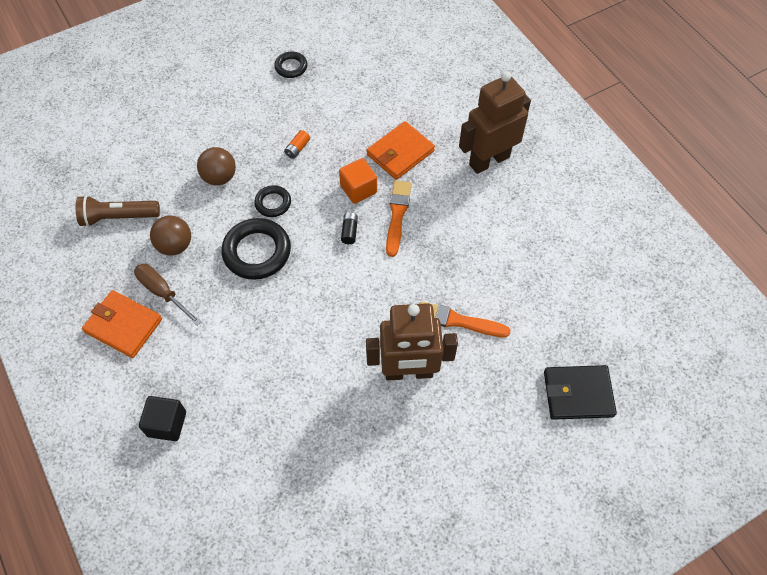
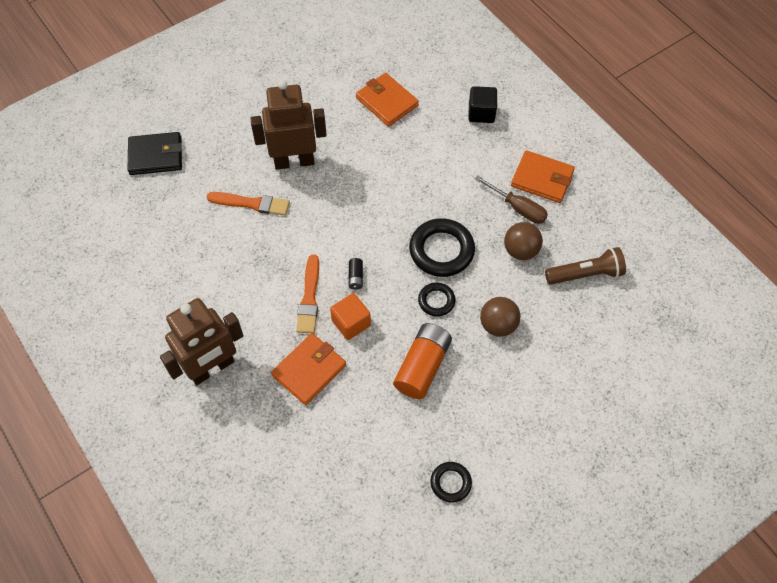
camera: 175 degrees right, 0 degrees up
(284, 452) = (387, 102): none -> orange wallet
(297, 148) = (422, 366): orange battery -> orange battery, size x2.28

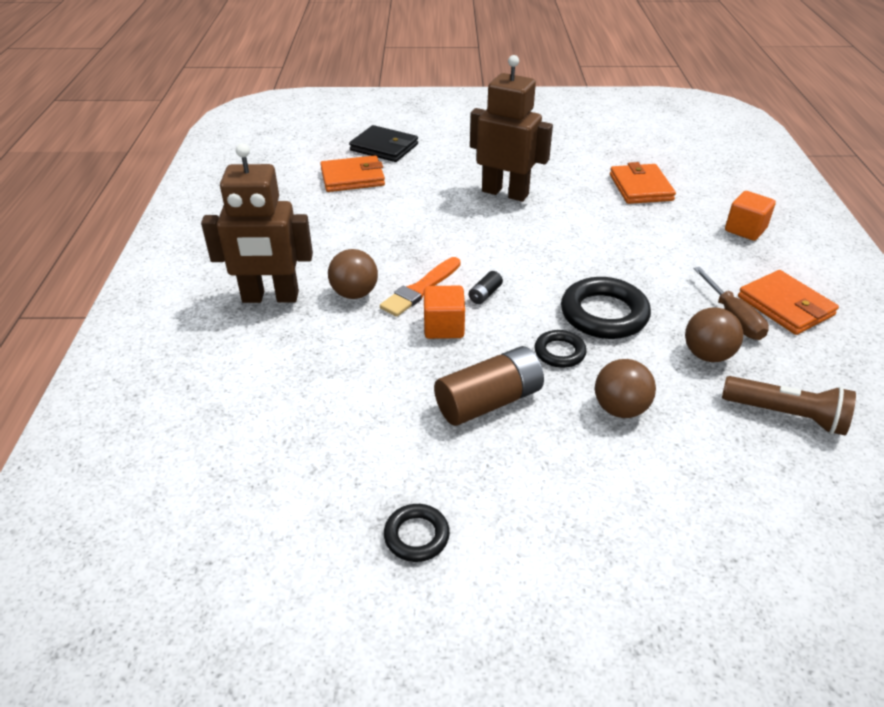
camera: 35 degrees right, 20 degrees down
(251, 203) = (435, 204): orange brush -> none
(268, 329) = (354, 294): none -> brown ball
(309, 370) = (360, 343): orange wallet -> orange wallet (352, 177)
(422, 366) = (489, 401): orange battery -> brown battery
(481, 113) = (745, 230): black cube -> orange cube

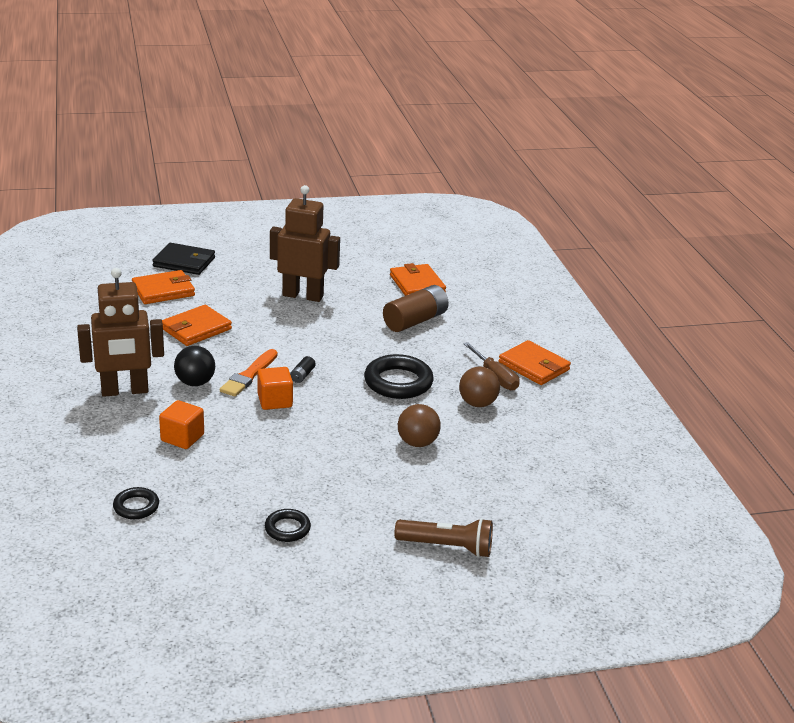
camera: 15 degrees left, 10 degrees down
(354, 294) = (195, 383): brown ball -> black ball
(375, 225) = (196, 329): none -> orange wallet
(489, 401) = (321, 447): brown battery -> brown battery (415, 321)
(559, 352) = (368, 411): black ring -> black ring (136, 506)
(745, 230) = (503, 313): orange cube -> orange cube (182, 438)
(786, 415) = (533, 436): brown flashlight -> brown flashlight (447, 547)

